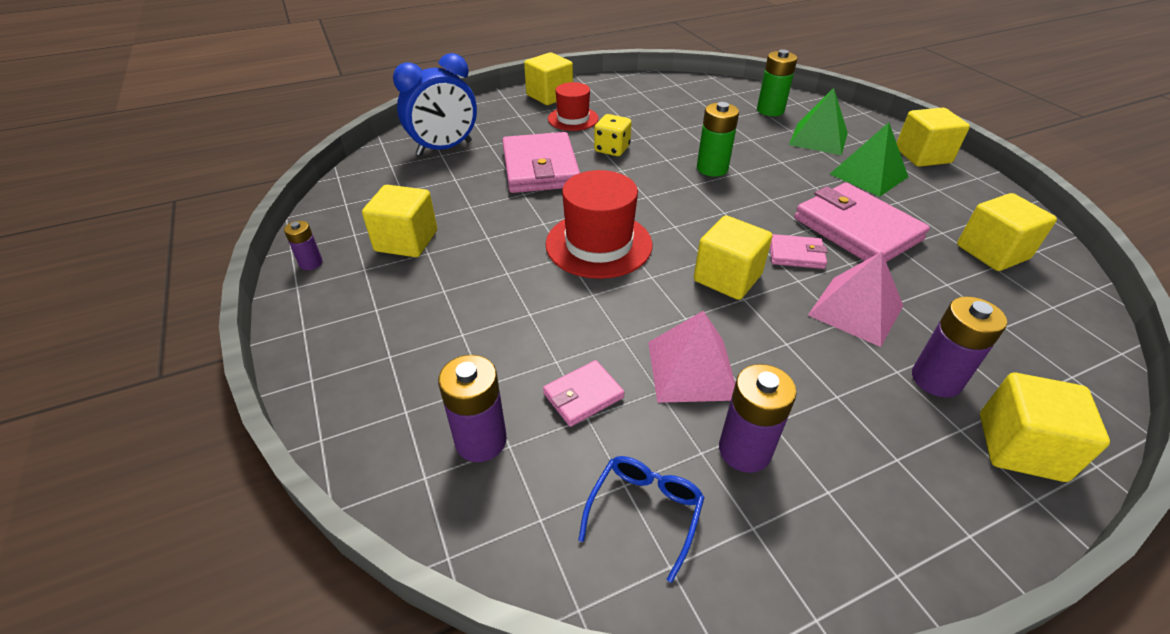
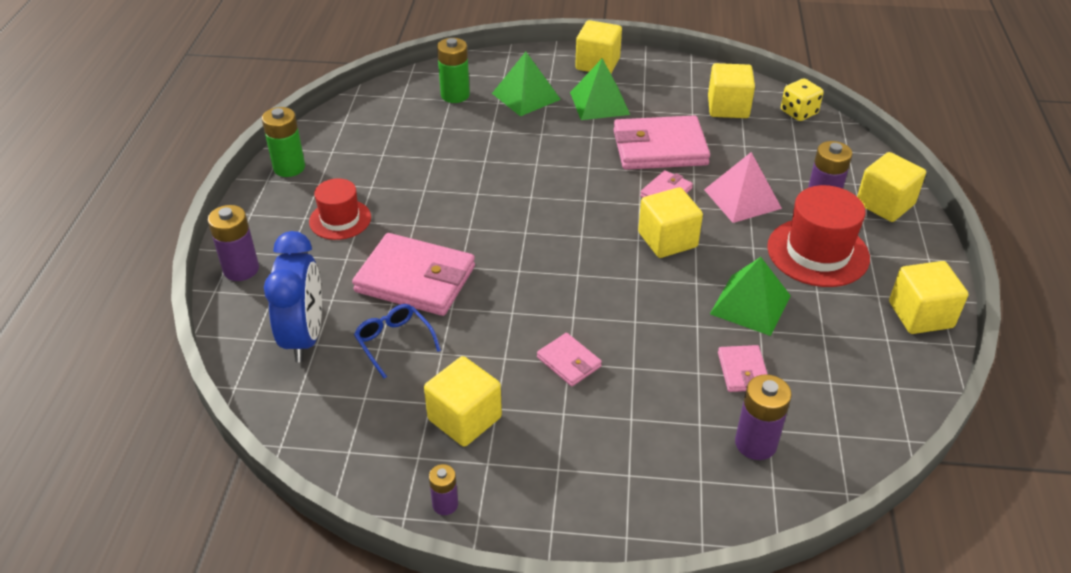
camera: 60 degrees left, 0 degrees up
(508, 272) = (569, 362): none -> pink wallet
(549, 96) = (270, 216): yellow cube -> yellow cube (920, 315)
(598, 244) = (572, 290): red hat -> red hat (818, 252)
(612, 149) = (427, 218): yellow dice -> yellow dice (799, 112)
(645, 511) = (855, 381): blue glasses -> blue glasses (394, 342)
(692, 370) = (750, 304): pink pyramid -> green pyramid
(712, 168) = (517, 175): green battery -> green battery (289, 167)
(744, 450) = (832, 314): purple battery -> purple battery (241, 269)

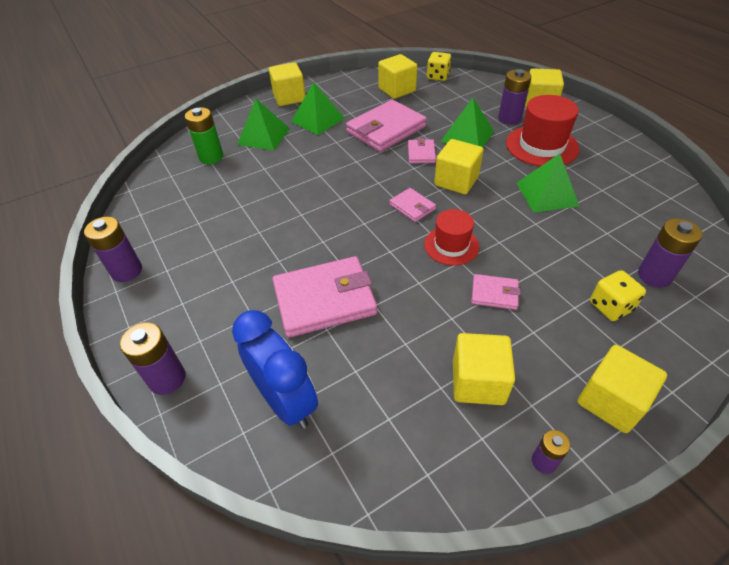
camera: 35 degrees left, 5 degrees up
(289, 167) = (127, 271): green battery -> purple battery
(340, 219) = (215, 288): red hat -> red hat (451, 245)
(394, 342) = (362, 358): blue glasses -> none
(668, 440) = (610, 306): none -> yellow dice
(742, 199) = (467, 136): pink pyramid -> green pyramid
(743, 371) = (593, 236): pink wallet -> pink wallet (412, 207)
(920, 315) = (629, 152): yellow cube -> yellow cube (611, 401)

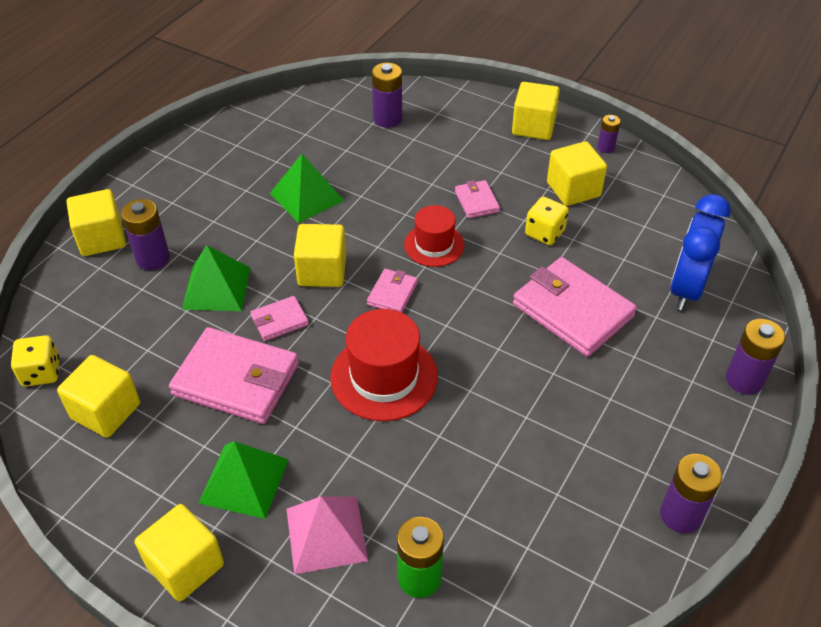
camera: 120 degrees left, 0 degrees up
(264, 136) = (326, 534): green pyramid -> pink pyramid
(542, 146) = (210, 217): red hat -> red hat (384, 377)
(610, 306) = (441, 137): yellow dice -> yellow dice (544, 233)

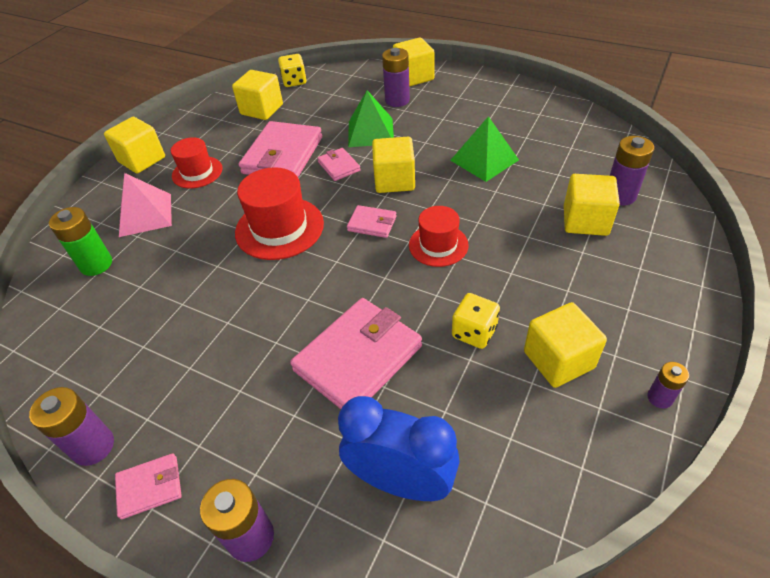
camera: 90 degrees right, 0 degrees up
(244, 480) = (197, 172): green pyramid -> red hat
(476, 201) = (510, 272): pink wallet -> pink wallet (150, 487)
(533, 126) = (668, 318): yellow cube -> yellow cube (585, 221)

